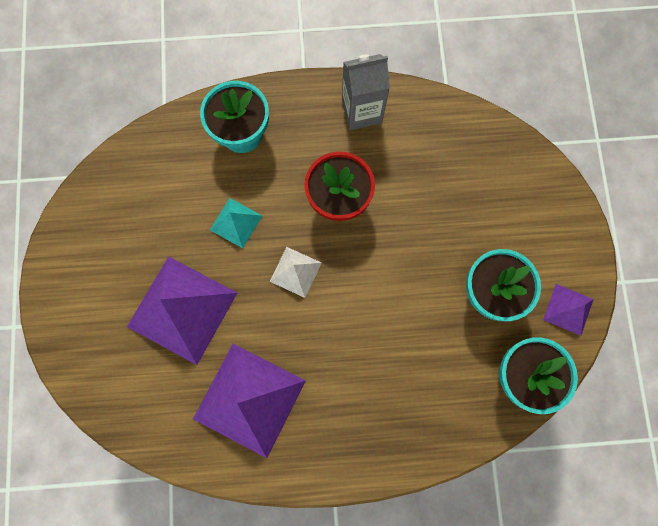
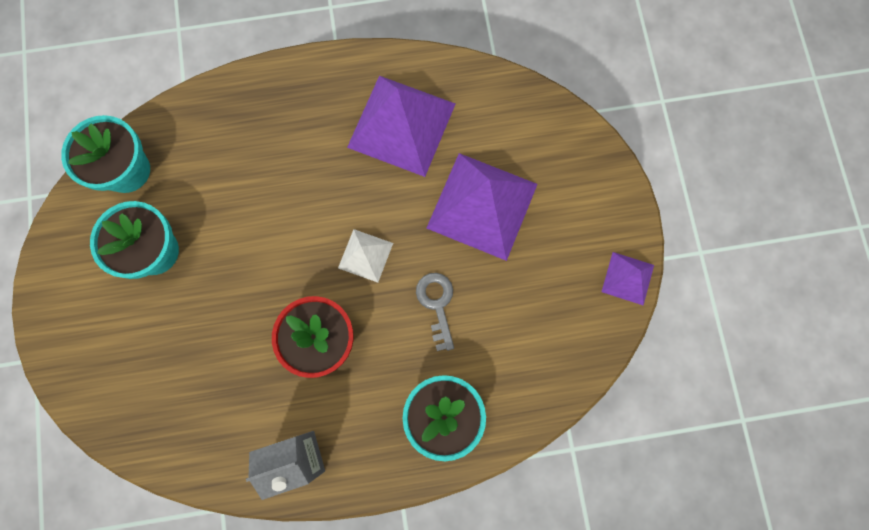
camera: 175 degrees right, 0 degrees up
(236, 222) = (437, 304): turquoise pyramid -> grey key
(568, 309) = (71, 241): purple pyramid -> purple pyramid (628, 278)

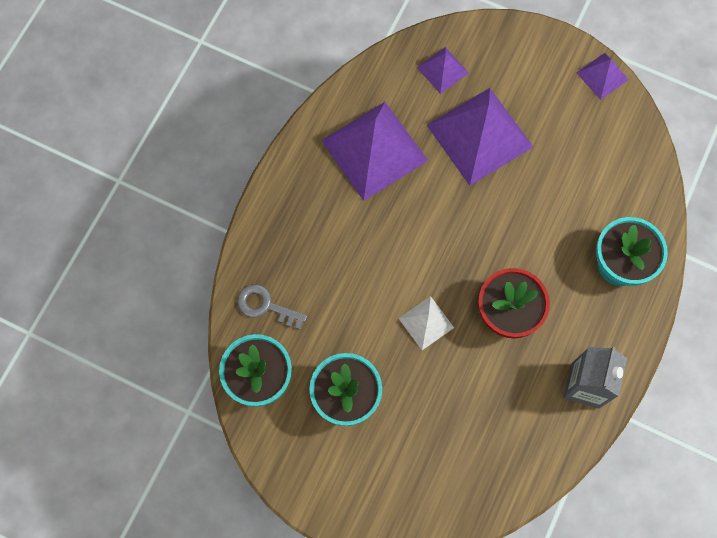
camera: 55 degrees left, 5 degrees down
(365, 255) = (460, 242): white pyramid -> white pyramid (426, 323)
(437, 304) = (534, 216): grey key -> grey key (266, 306)
(523, 132) = (442, 70): none -> purple pyramid

